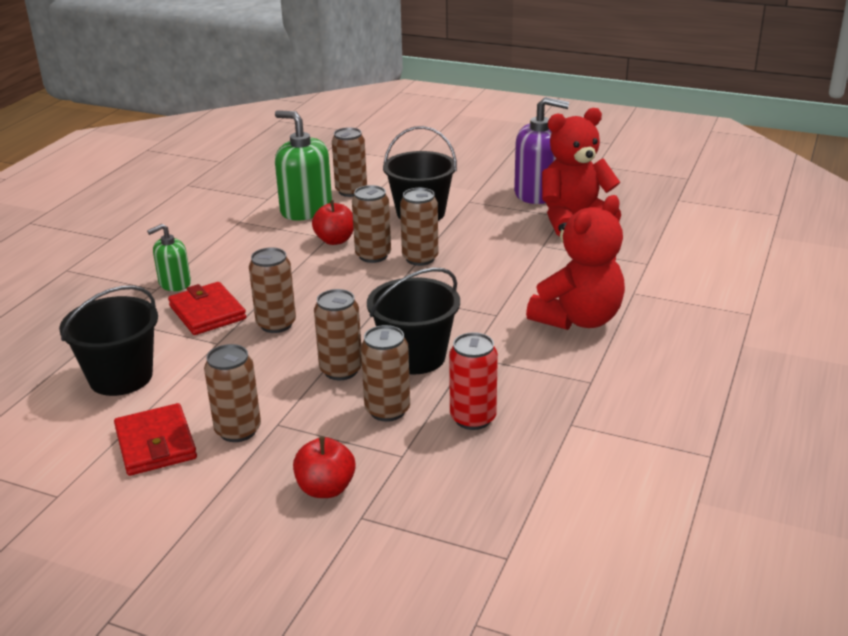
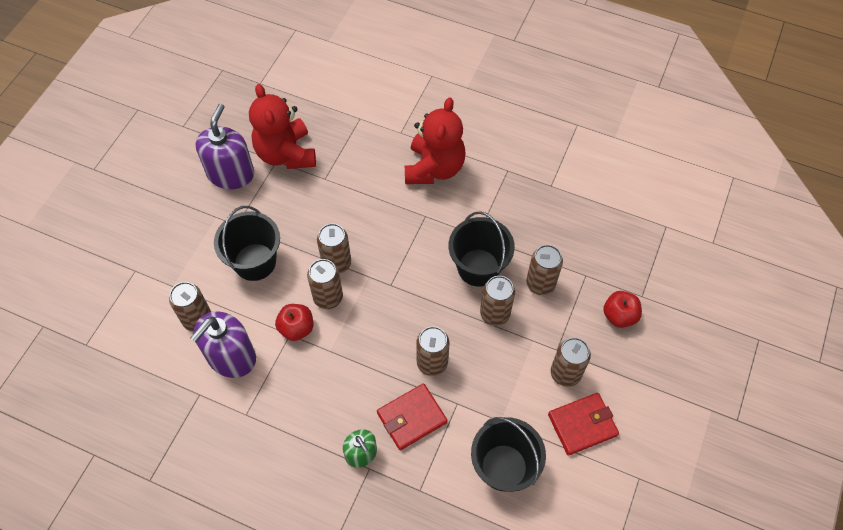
camera: 90 degrees left, 30 degrees up
(306, 210) = (231, 357): green soap dispenser -> purple soap dispenser
(473, 418) = (547, 236): red can -> none
(578, 319) = (434, 168): red teddy bear -> red teddy bear turned 60 degrees clockwise

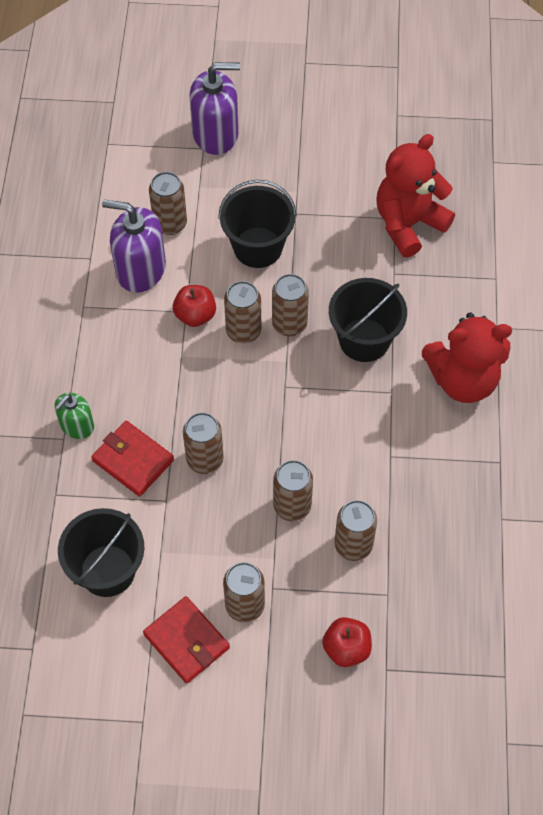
camera: 70 degrees right, 0 degrees up
(230, 173) = (357, 182): purple soap dispenser -> purple soap dispenser (215, 134)
(478, 267) = (346, 470): black bucket -> black bucket (364, 340)

